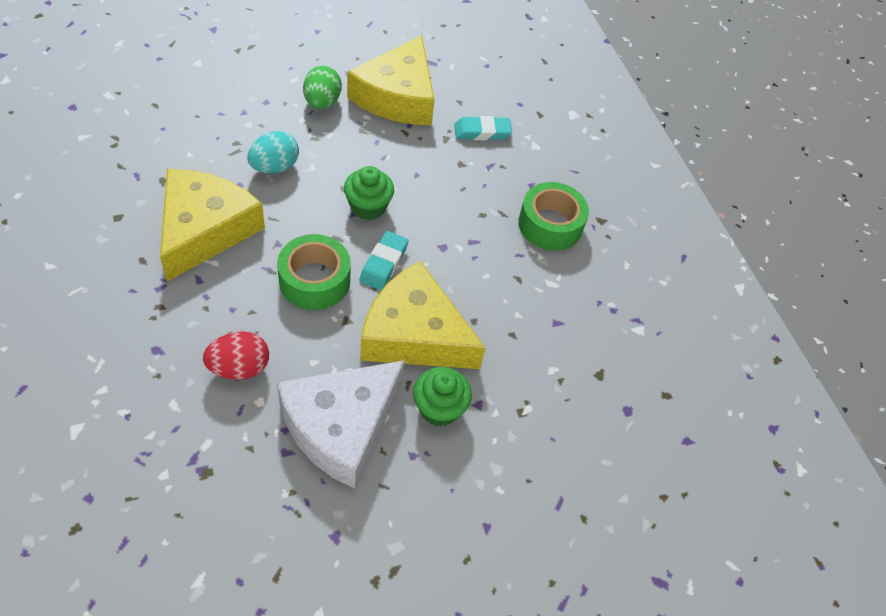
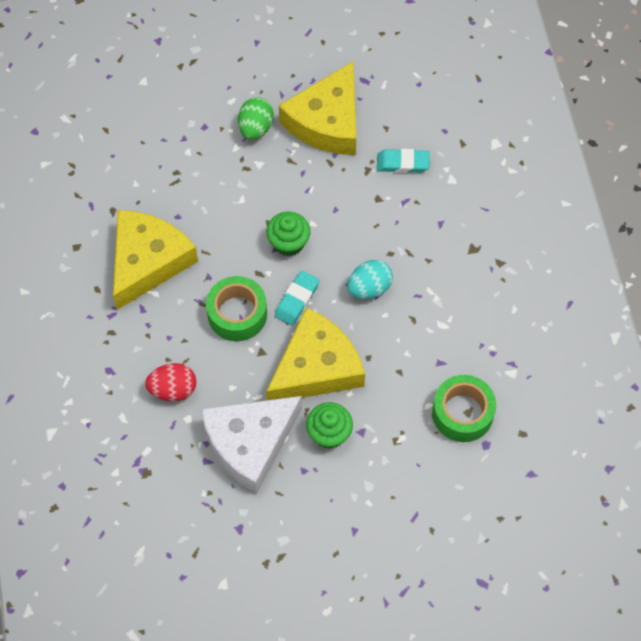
camera: 15 degrees right, 10 degrees up
(274, 167) = (209, 199): turquoise egg -> turquoise egg (369, 288)
(414, 334) = (316, 367): yellow cheese -> yellow cheese turned 105 degrees clockwise
(550, 225) = (451, 266): green tape -> green tape (462, 413)

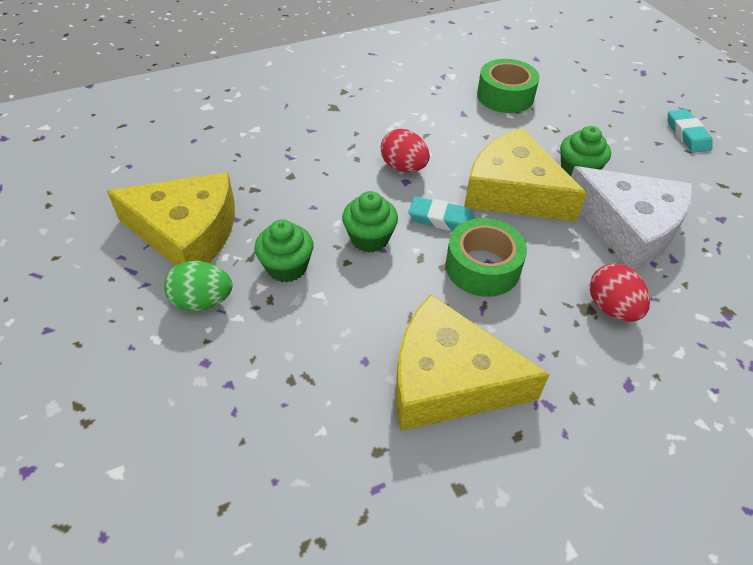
camera: 105 degrees left, 15 degrees down
(273, 182) = (287, 267): none -> green cupcake
(369, 288) = (403, 167): turquoise egg -> red egg
(403, 163) = (240, 164): turquoise eraser -> turquoise eraser (687, 134)

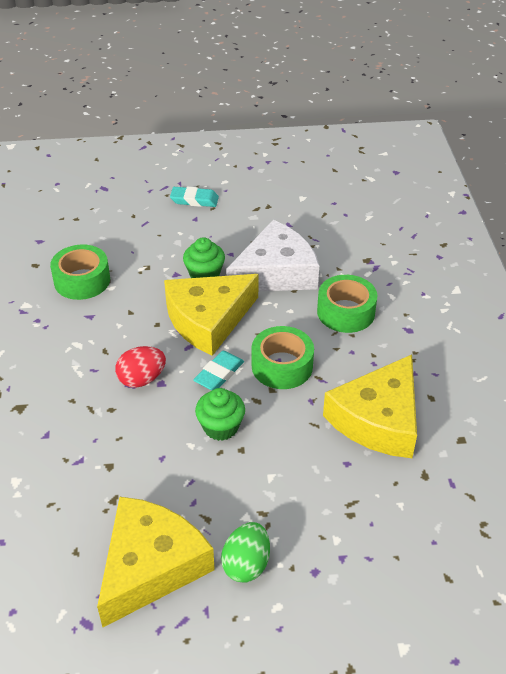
camera: 70 degrees left, 5 degrees down
(287, 267) = (230, 493): green cupcake -> none
(611, 308) = (346, 312): red egg -> green tape

